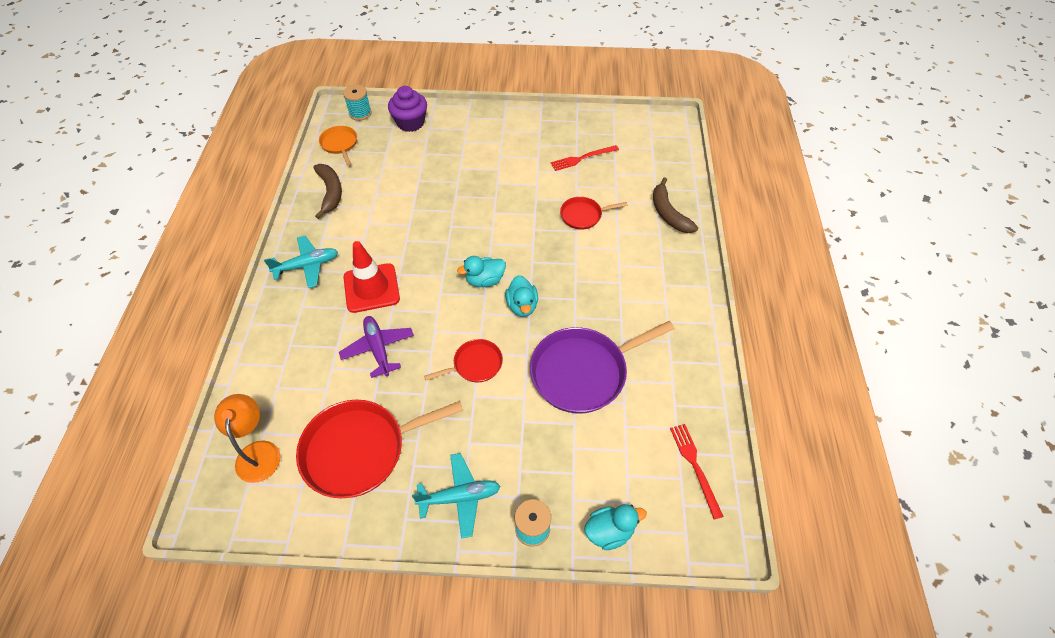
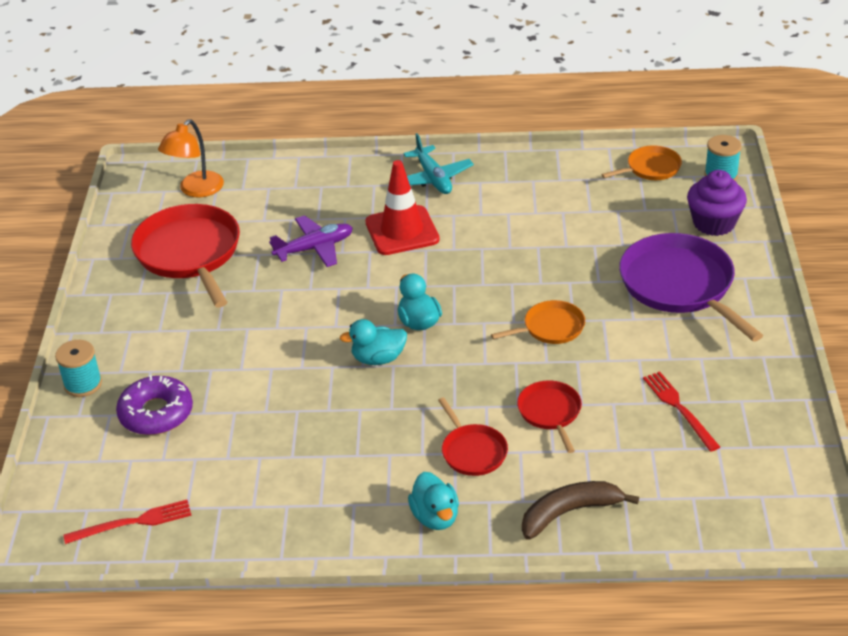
camera: 90 degrees right, 15 degrees down
(258, 452) = (196, 190): orange lamp -> orange lamp turned 135 degrees clockwise
(330, 192) = (557, 175): brown banana -> none
(460, 497) = (127, 328): turquoise plane -> none
(475, 364) = (290, 325): red pan -> red pan (472, 451)
(501, 209) = (551, 328): none -> orange pan
(573, 460) = (156, 413): none -> purple donut
(583, 372) = (274, 418): purple pan -> purple pan (680, 285)
(609, 531) = (68, 445): turquoise duck -> turquoise duck (435, 517)

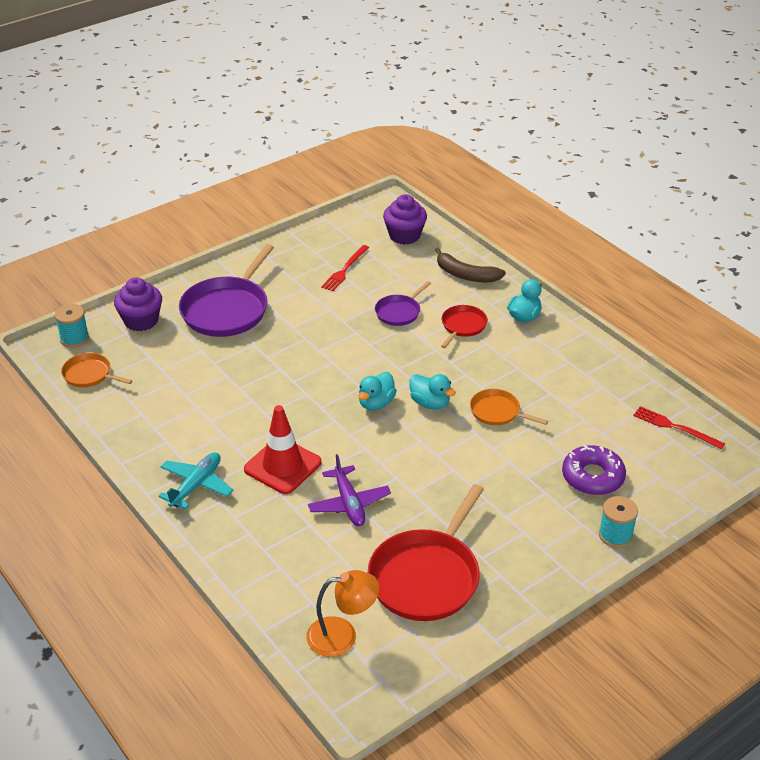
camera: 130 degrees left, 0 degrees up
(314, 248) = (349, 503): purple plane -> purple plane turned 135 degrees counterclockwise
(550, 412) = (399, 312): red pan -> purple pan
(551, 328) = (322, 344): orange pan -> orange pan (497, 412)
(712, 502) = (404, 235): none -> purple cupcake

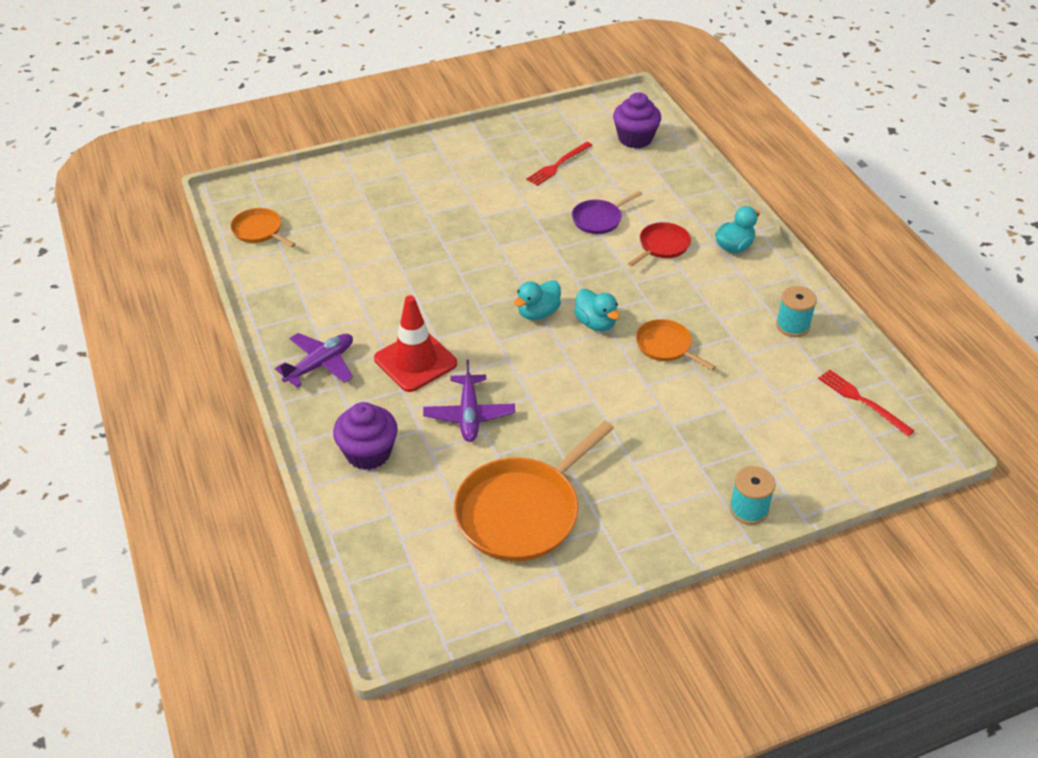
camera: 15 degrees right, 5 degrees up
(74, 338) = (259, 191): turquoise spool -> turquoise spool (792, 326)
(141, 321) = (330, 184): purple cupcake -> purple cupcake (368, 453)
(196, 485) = (320, 365): turquoise plane -> purple plane
(227, 310) = (420, 187): purple pan -> none
(342, 635) = (409, 556): orange lamp -> none
(426, 577) = (522, 512): red pan -> orange pan
(465, 275) = (686, 191): brown banana -> none
(592, 477) = (746, 438): purple donut -> none

